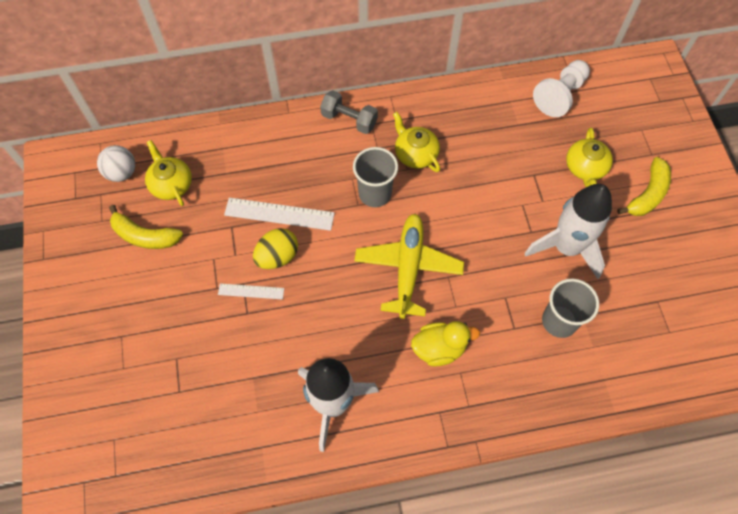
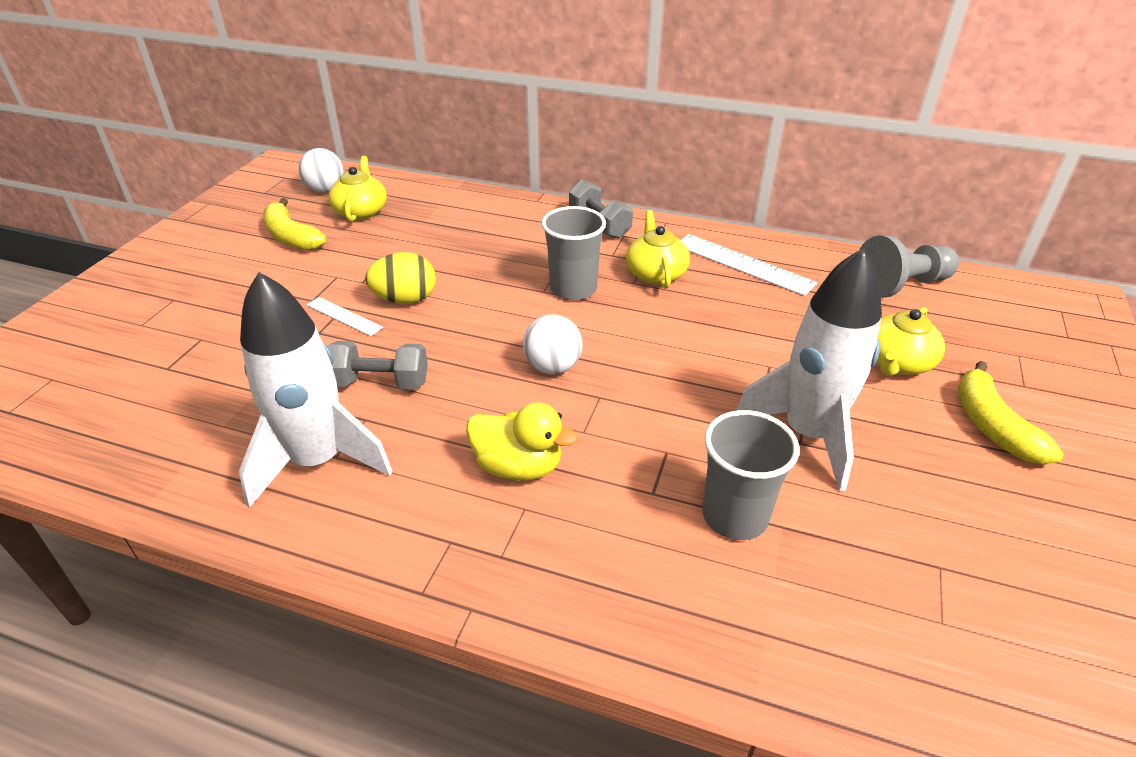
camera: 30 degrees right, 25 degrees down
(279, 214) = (445, 268): white ruler -> white ruler (743, 264)
(319, 332) = (380, 383): none -> grey dumbbell
(408, 267) = (553, 367): yellow plane -> white ball
(560, 95) = (901, 285): white pawn -> grey pawn
(647, 194) = (992, 426): yellow banana -> yellow banana turned 105 degrees clockwise

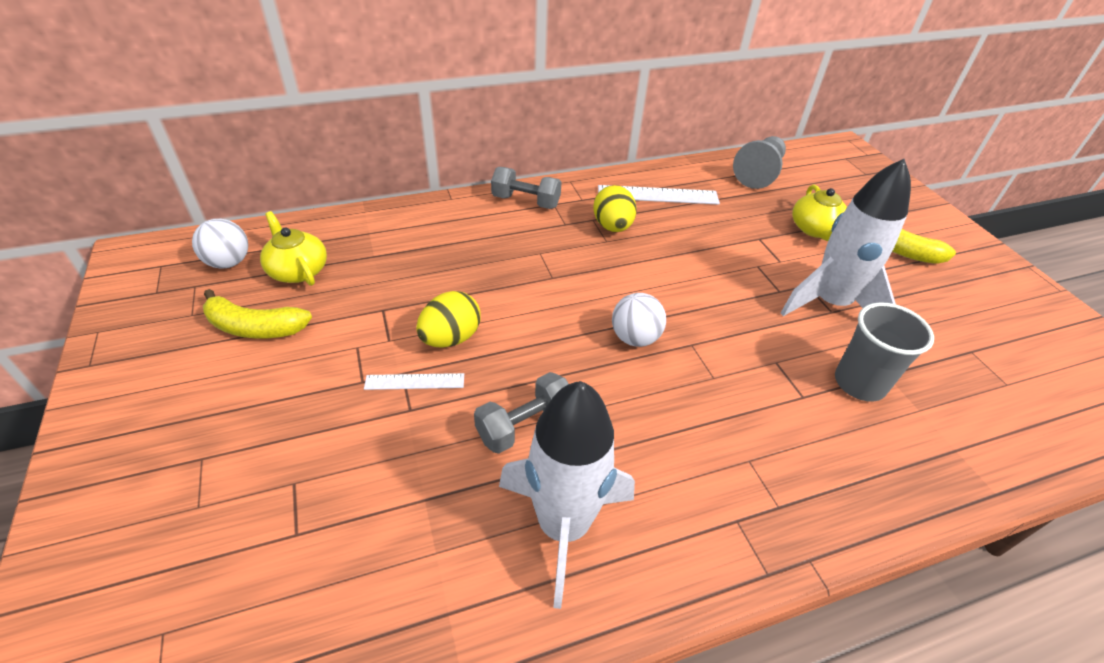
camera: 40 degrees left, 5 degrees up
(518, 466) = (708, 431): yellow duck -> none
(573, 289) = (572, 265): grey cup -> none
(655, 273) = (612, 227): yellow teapot -> yellow egg

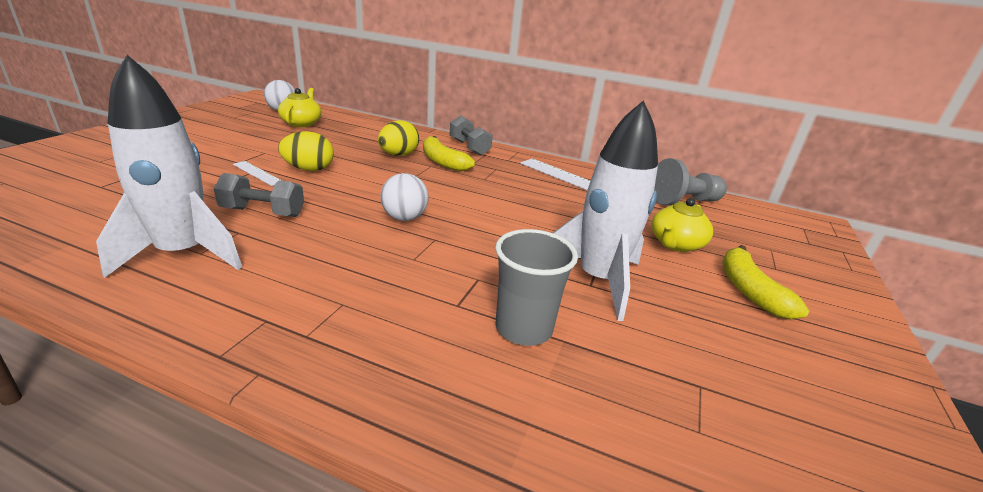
camera: 40 degrees right, 15 degrees down
(255, 327) = (244, 130): yellow banana -> yellow banana (442, 162)
(612, 227) = (502, 176): yellow egg -> yellow egg (398, 155)

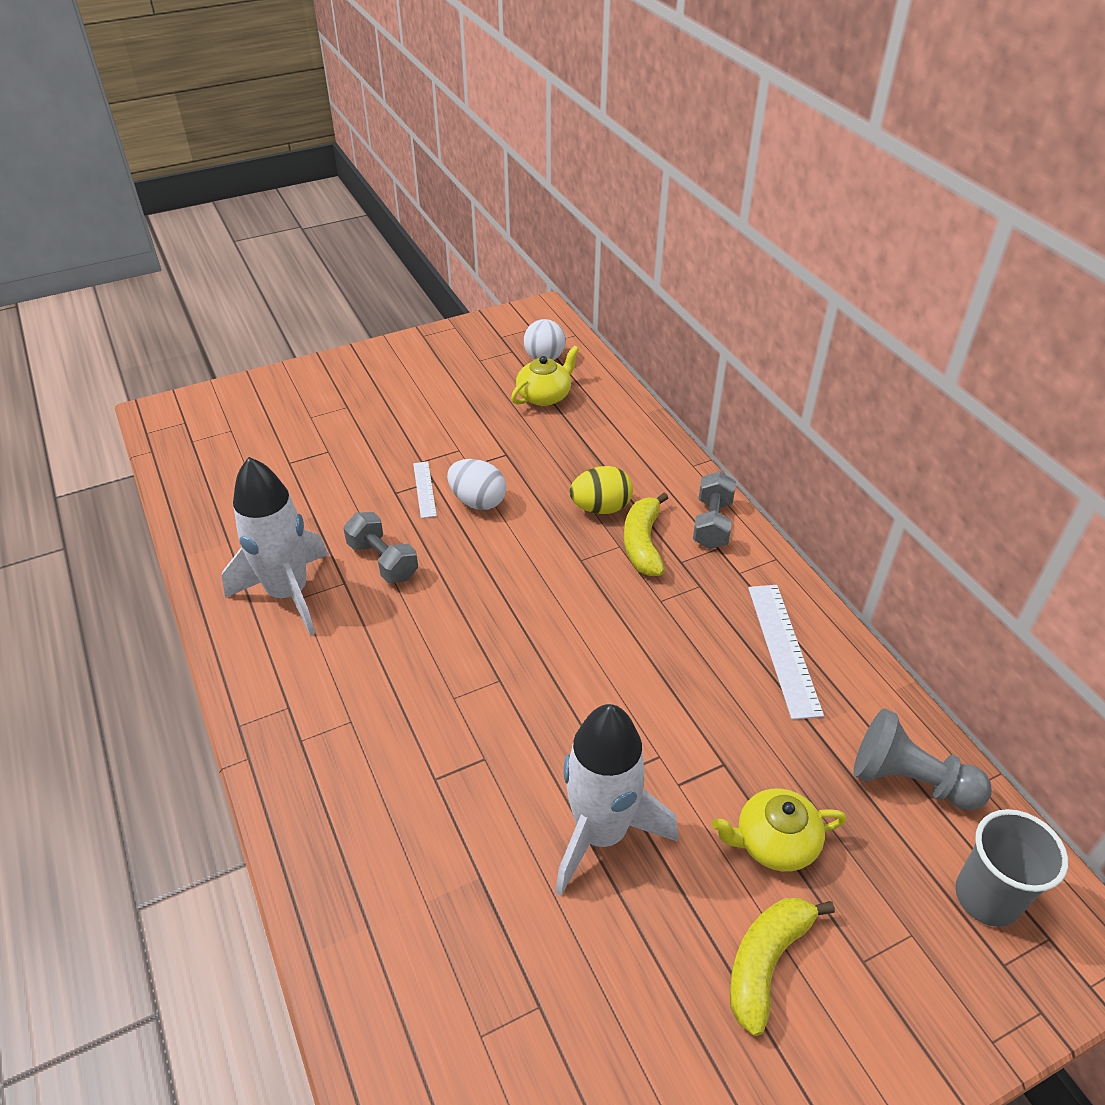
camera: 45 degrees right, 15 degrees up
(309, 169) = (478, 501): yellow egg -> white egg
(404, 218) = (501, 631): white ball -> none
(523, 328) = (461, 841): grey cup -> grey cup (986, 897)

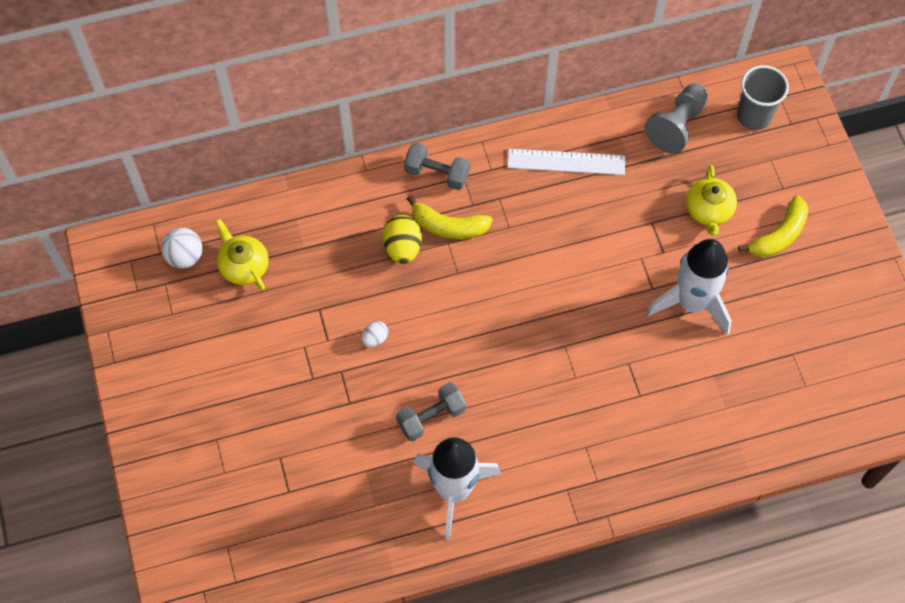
camera: 80 degrees left, 20 degrees up
(424, 489) = (351, 379): white ruler -> none
(478, 501) = (375, 338): white egg -> white egg, size x0.57
(766, 962) = (779, 235): yellow banana -> yellow banana turned 90 degrees counterclockwise

